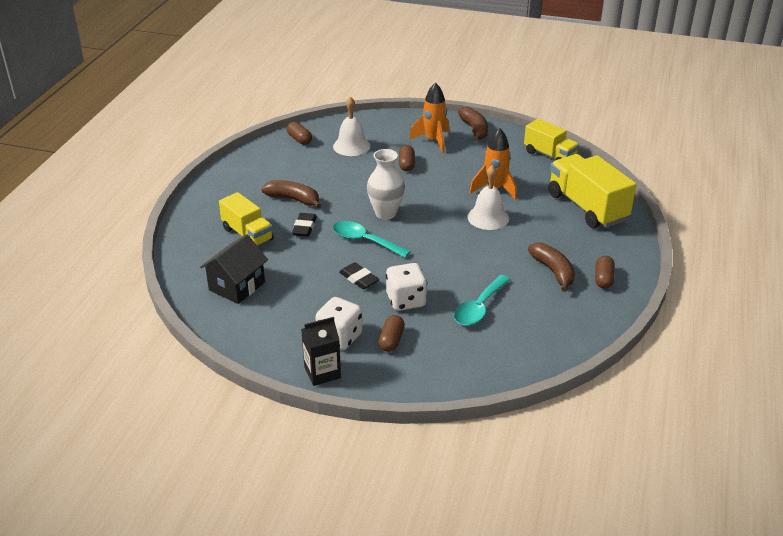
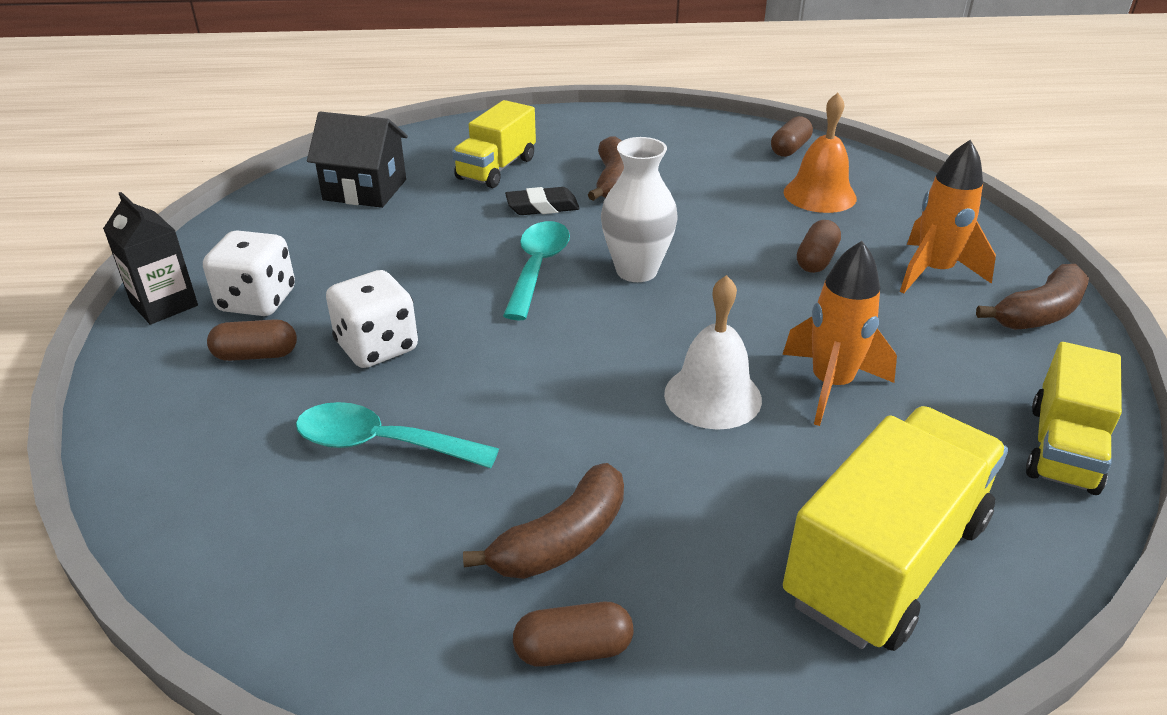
camera: 70 degrees right, 0 degrees up
(351, 146) = (819, 195): white bell -> orange bell
(359, 279) = (423, 285): black eraser -> none
(406, 164) = (816, 260): brown capsule -> brown capsule turned 45 degrees counterclockwise

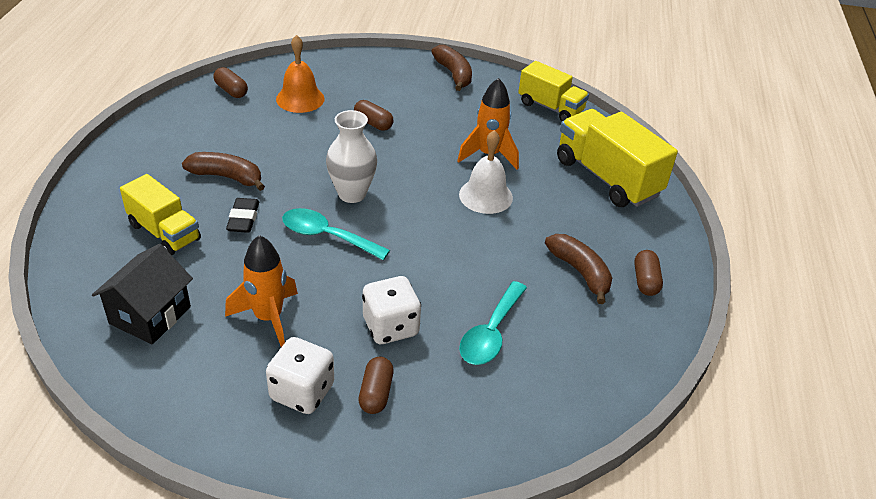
camera: 80 degrees left, 5 degrees up
(164, 304) = (280, 455): black carton -> none
(933, 272) = (404, 90): orange rocket -> orange rocket (268, 318)

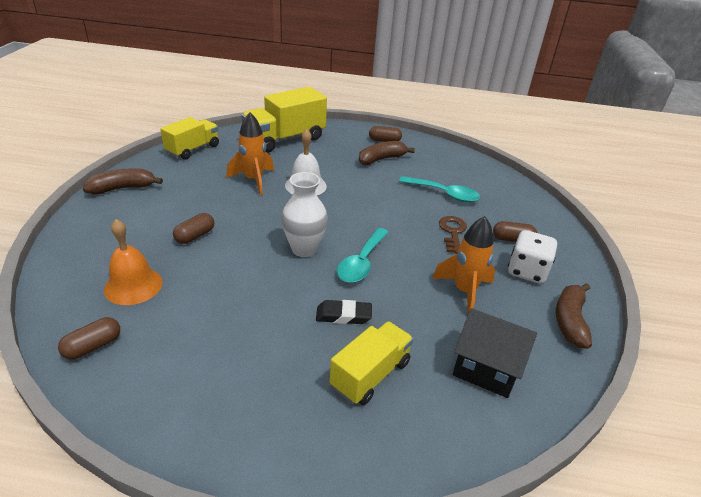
camera: 90 degrees left, 5 degrees down
(227, 177) = (276, 334): brown banana -> brown banana (570, 321)
(390, 327) = (452, 232): white dice -> brown key

